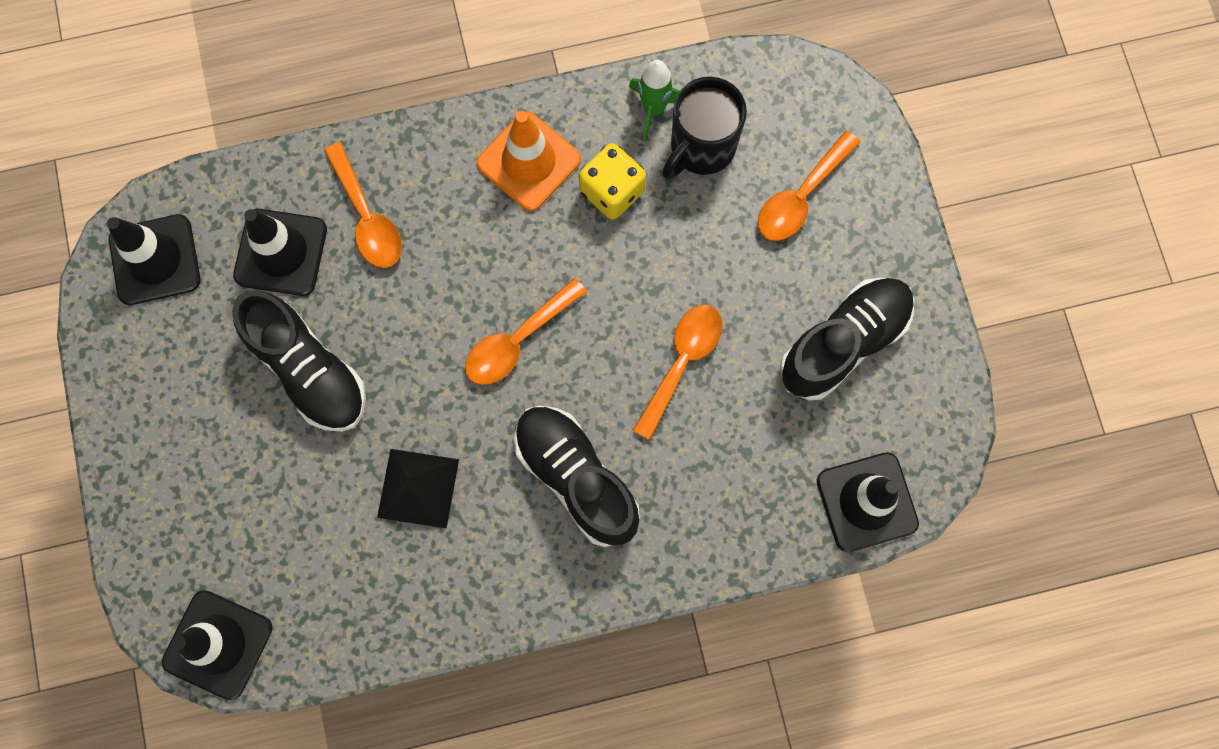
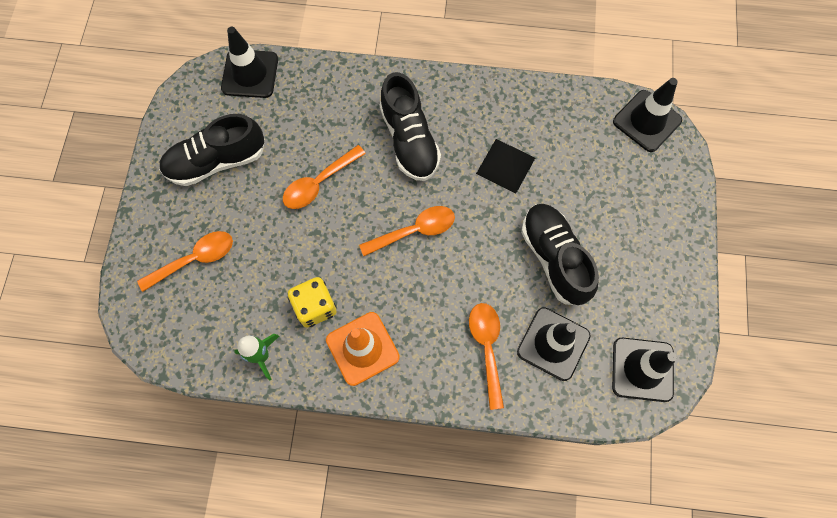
camera: 160 degrees left, 5 degrees down
(701, 148) = (243, 316): black mug -> none

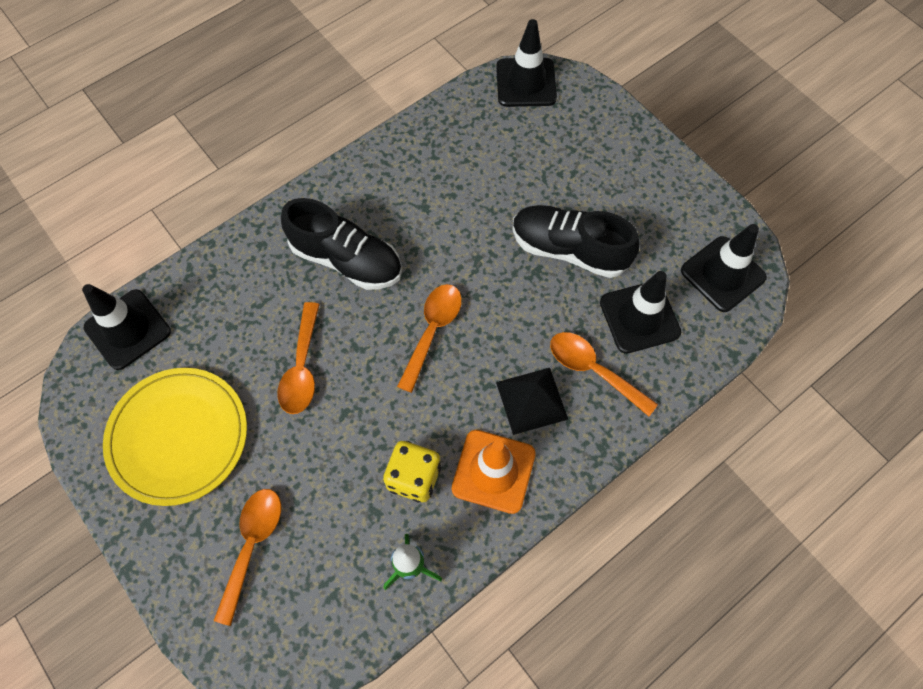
camera: 45 degrees left, 5 degrees down
(217, 161) = (178, 437): black shoe -> yellow plate
(505, 165) = (452, 210): black pyramid -> black pyramid (531, 400)

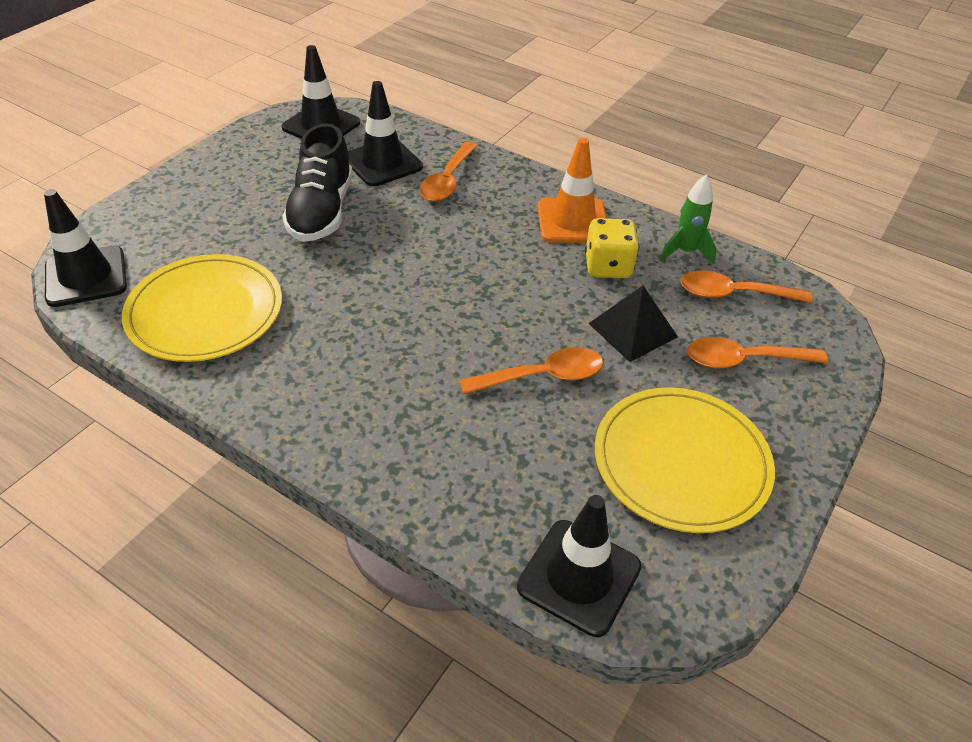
camera: 110 degrees left, 20 degrees down
(346, 260) = (388, 375): black shoe -> none
(432, 331) = (452, 286): orange spoon -> orange spoon (733, 294)
(460, 152) = (205, 312): none -> yellow plate
(531, 400) = (494, 210): black pyramid -> black pyramid (633, 330)

